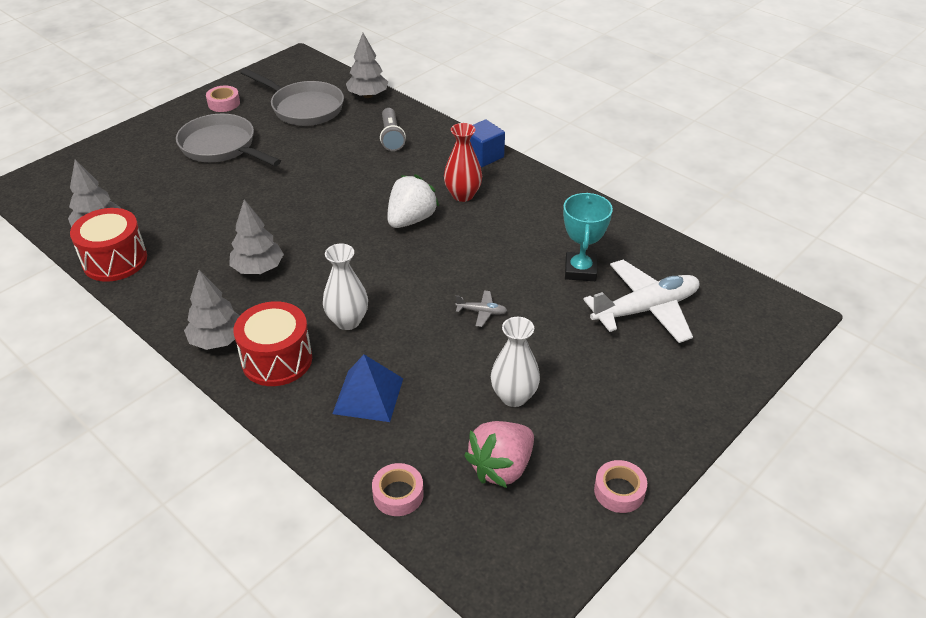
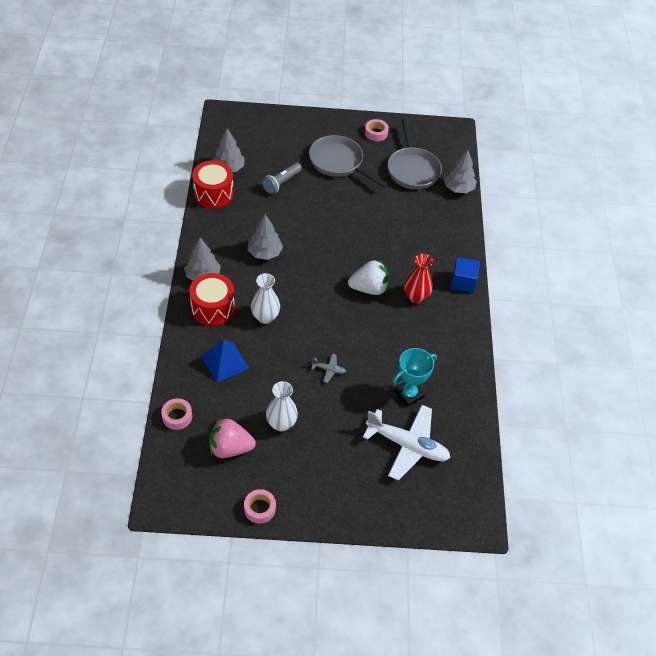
camera: 45 degrees right, 10 degrees up
(221, 147) = (339, 163): grey pan -> grey pan turned 45 degrees counterclockwise
(391, 137) = (431, 227): grey flashlight -> grey flashlight (281, 183)
(481, 312) = (328, 370): grey plane -> grey plane turned 45 degrees counterclockwise

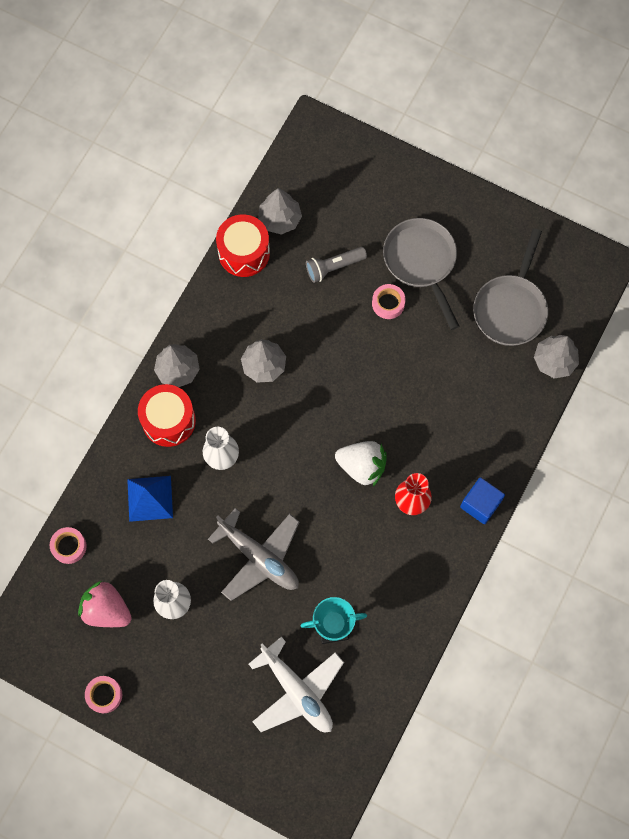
camera: 30 degrees right, 20 degrees up
(328, 370) = (259, 557): grey plane -> grey plane, size x2.40
(376, 133) = (494, 231): pink tape -> pink tape (388, 303)

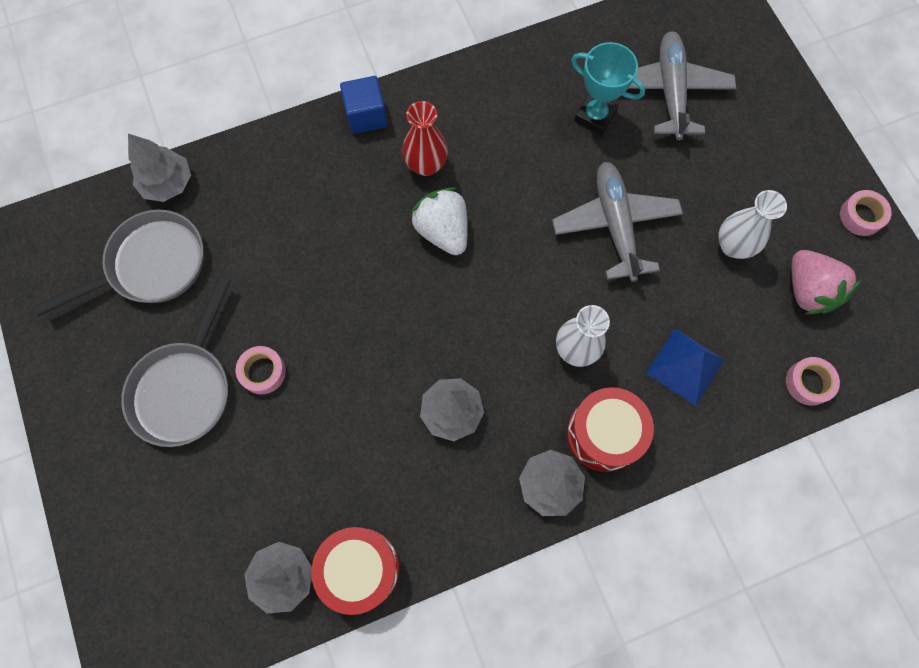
camera: 140 degrees left, 0 degrees up
(297, 691) = (670, 91): white plane -> grey plane
(334, 267) = (278, 462): grey flashlight -> none

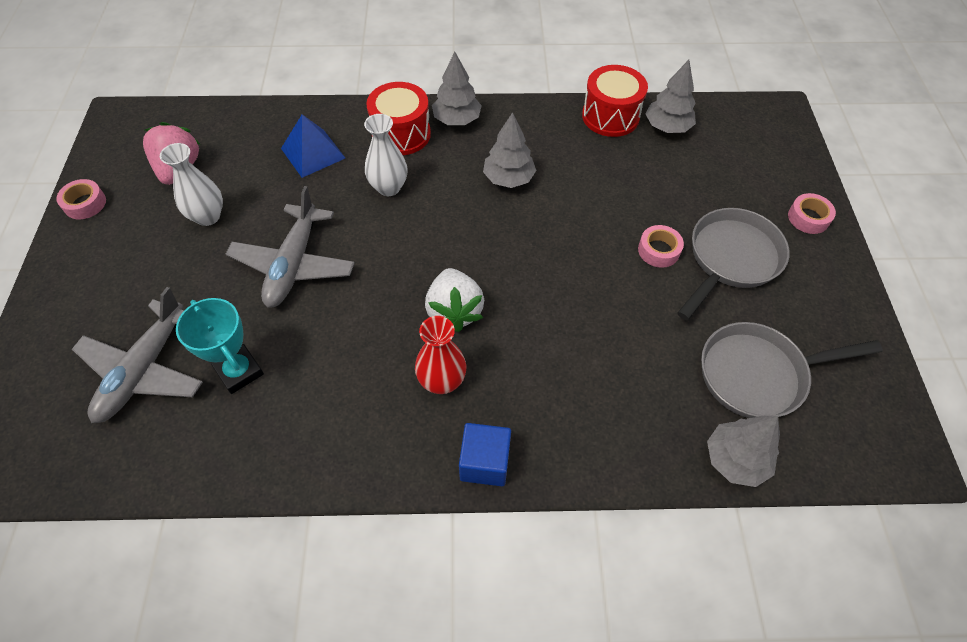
camera: 160 degrees left, 15 degrees down
(808, 383) = (233, 118): pink tape -> pink tape (808, 218)

